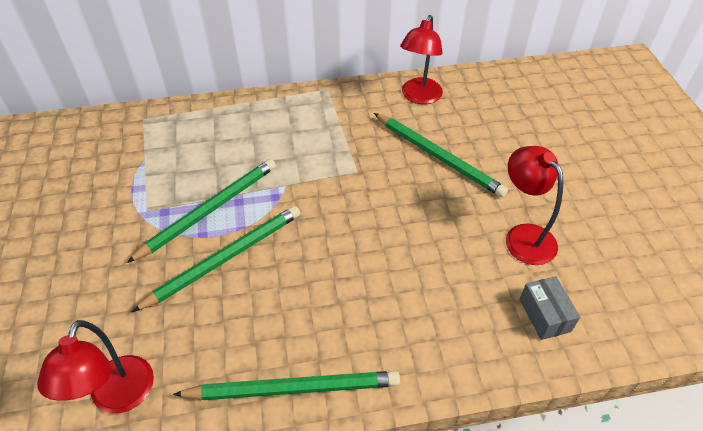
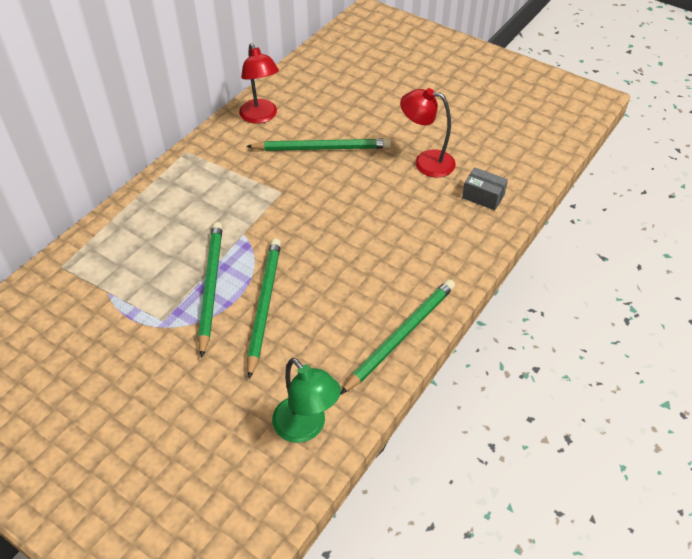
camera: 45 degrees left, 0 degrees up
(118, 398) = (306, 427): red lamp -> green lamp

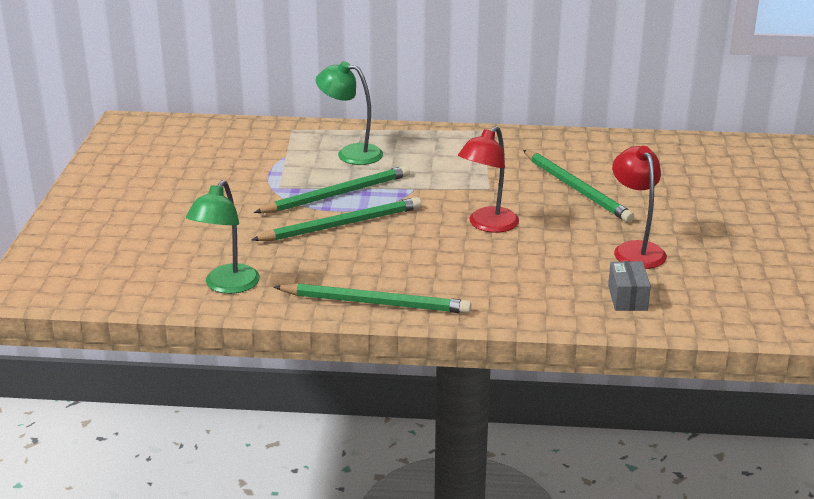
camera: 60 degrees right, 20 degrees down
(147, 246) = (351, 153): none -> green lamp
(261, 117) = (577, 146): red lamp -> red lamp (487, 225)

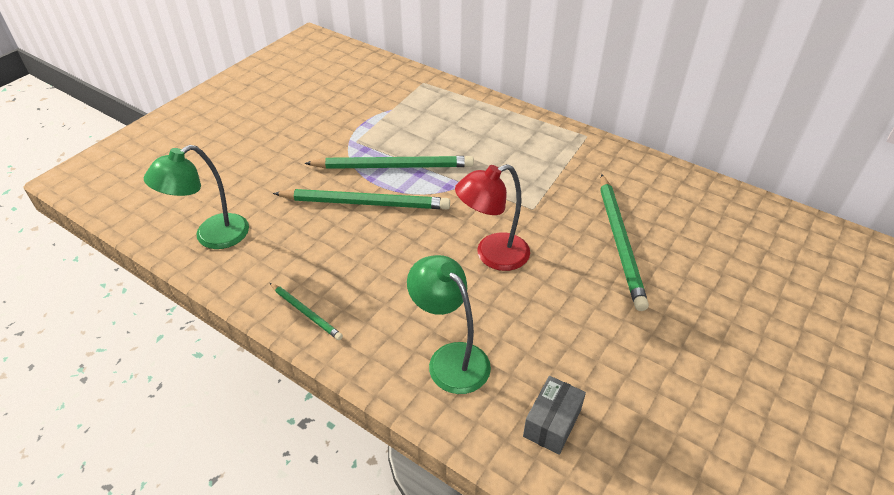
camera: 30 degrees right, 15 degrees up
(351, 153) = (446, 124): green lamp -> green lamp (450, 359)
(376, 303) = (306, 312): green pencil -> green pencil, size x0.52
(635, 249) = (617, 353): red lamp -> none

